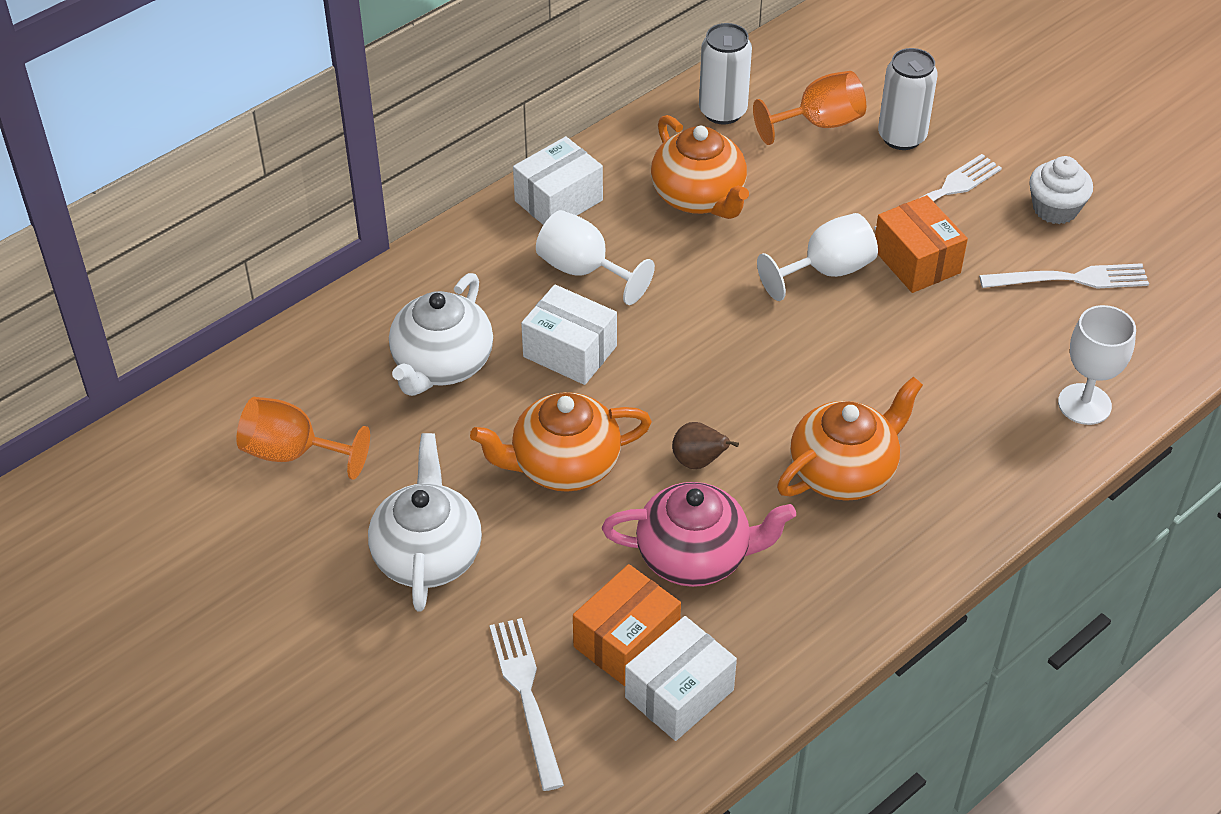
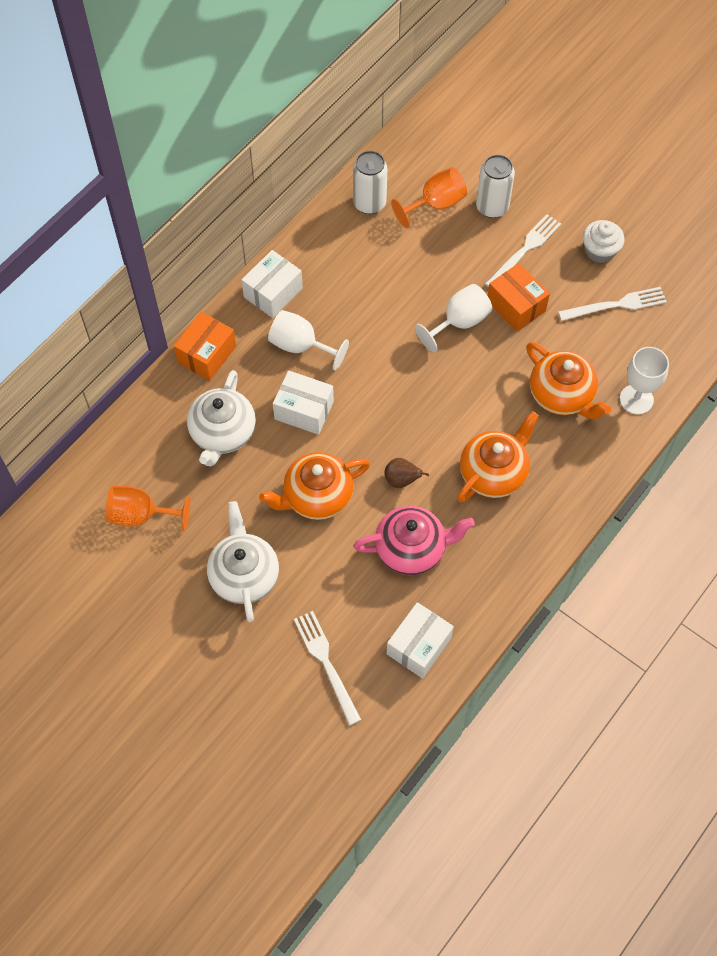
camera: 10 degrees left, 15 degrees up
(626, 640) = (380, 615): orange box -> orange box (206, 354)
(699, 197) = (366, 276): orange teapot -> orange teapot (562, 395)

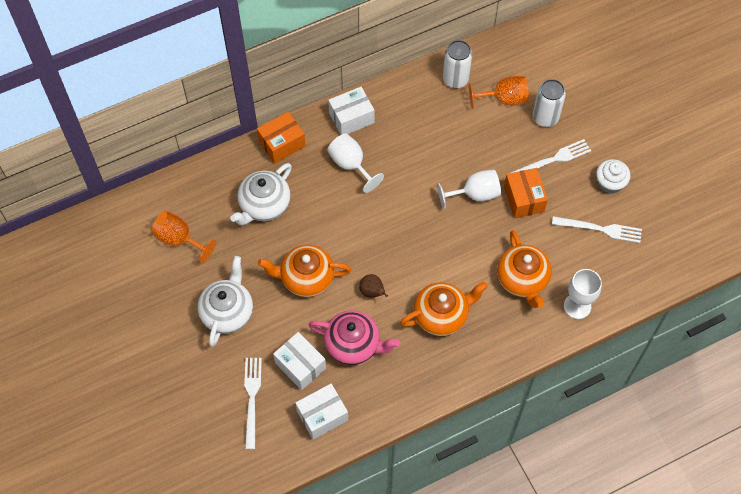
camera: 25 degrees right, 0 degrees up
(304, 410) = (329, 212): white box -> white box (300, 365)

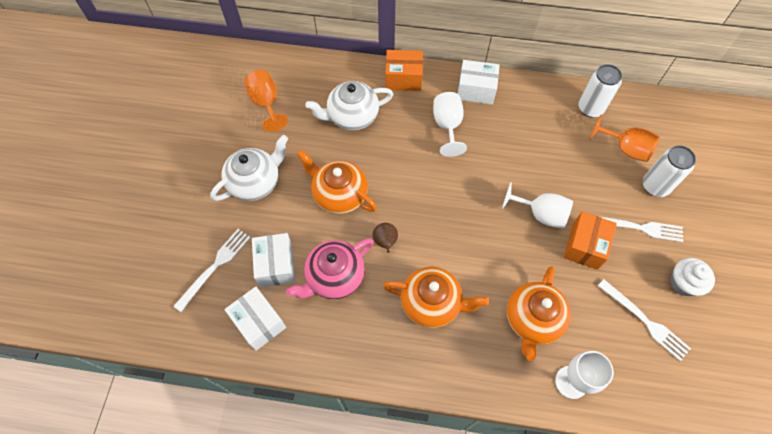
camera: 35 degrees right, 0 degrees up
(322, 415) = (259, 322): white box -> white box turned 45 degrees clockwise
(353, 344) = (334, 277): pink teapot -> pink teapot turned 90 degrees clockwise

